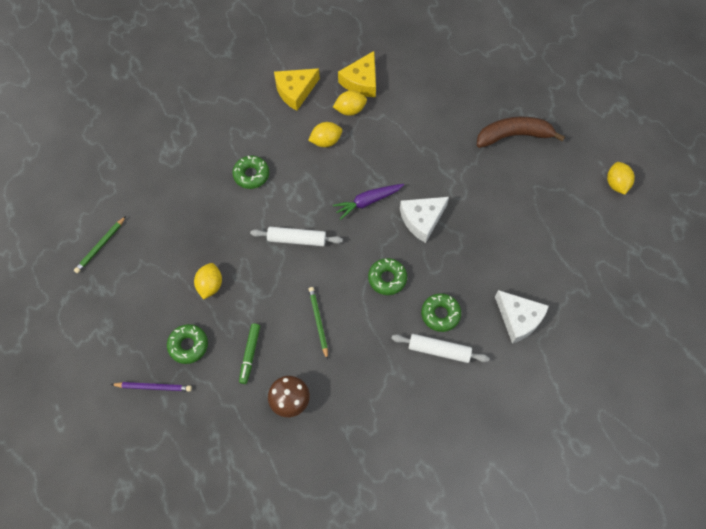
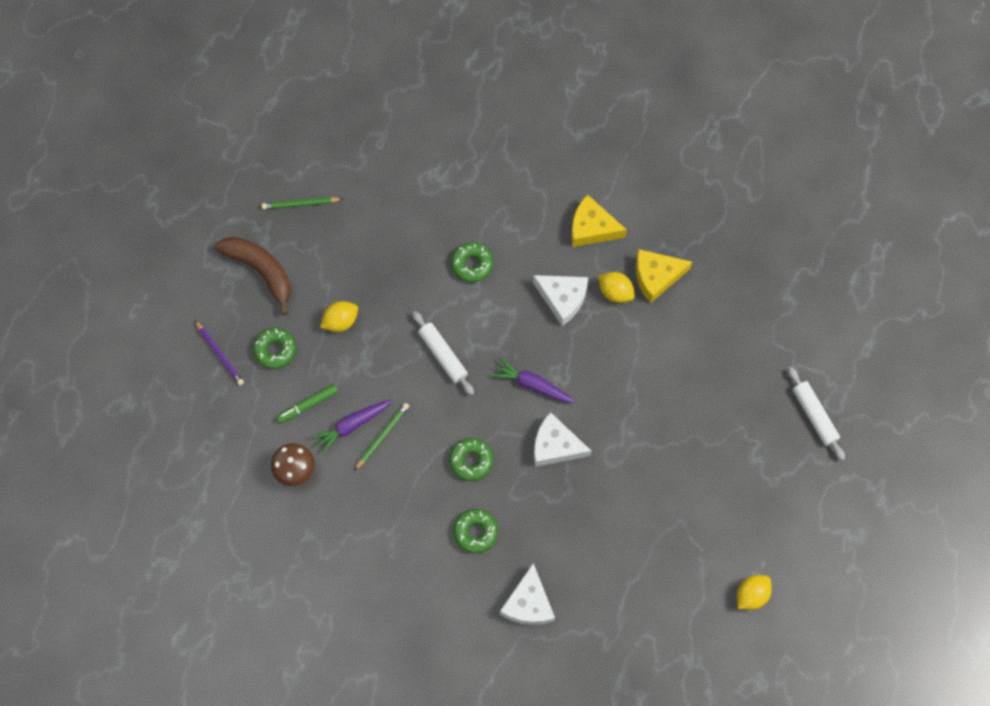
camera: 50 degrees right, 5 degrees up
(292, 336) = (352, 425): none -> purple carrot
(326, 141) = (562, 298): yellow lemon -> white cheese
(439, 350) = (440, 556): white rolling pin -> white rolling pin (814, 415)
(514, 136) = (721, 461): brown banana -> brown banana (261, 271)

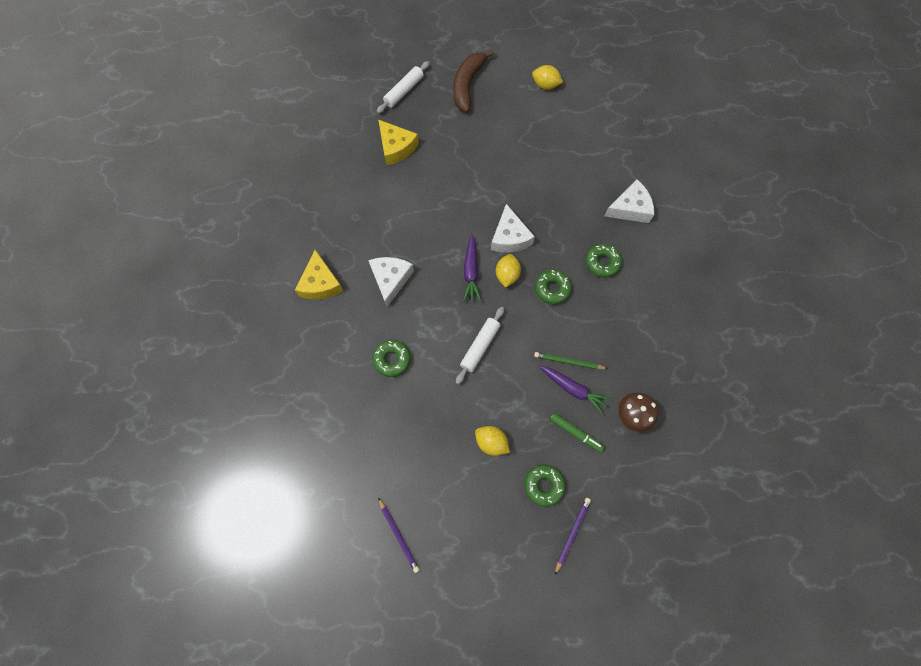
camera: 115 degrees left, 0 degrees up
(261, 271) = (479, 538): brown banana -> brown banana (467, 85)
(300, 204) = (399, 535): green pencil -> purple pencil
(615, 292) = (368, 245): yellow lemon -> yellow lemon (507, 275)
(656, 277) = (343, 222): yellow cheese -> yellow cheese (396, 147)

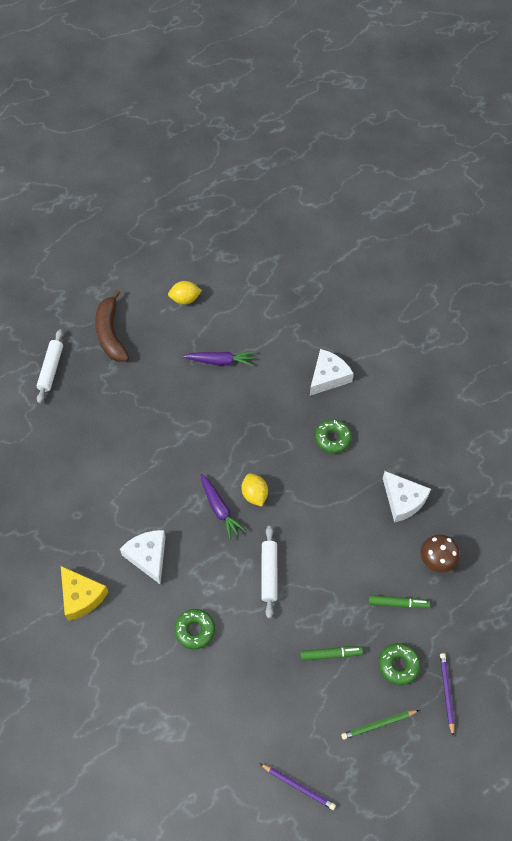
camera: 30 degrees left, 10 degrees down
(396, 147) = (76, 427): yellow cheese -> none
(491, 442) = (330, 654): yellow lemon -> green marker
(509, 237) = (236, 458): white cheese -> white cheese (403, 500)
(552, 289) = (302, 485): green donut -> none
(568, 362) = (355, 543): green pencil -> green pencil (378, 725)
(573, 389) = (373, 566): purple carrot -> purple carrot (220, 361)

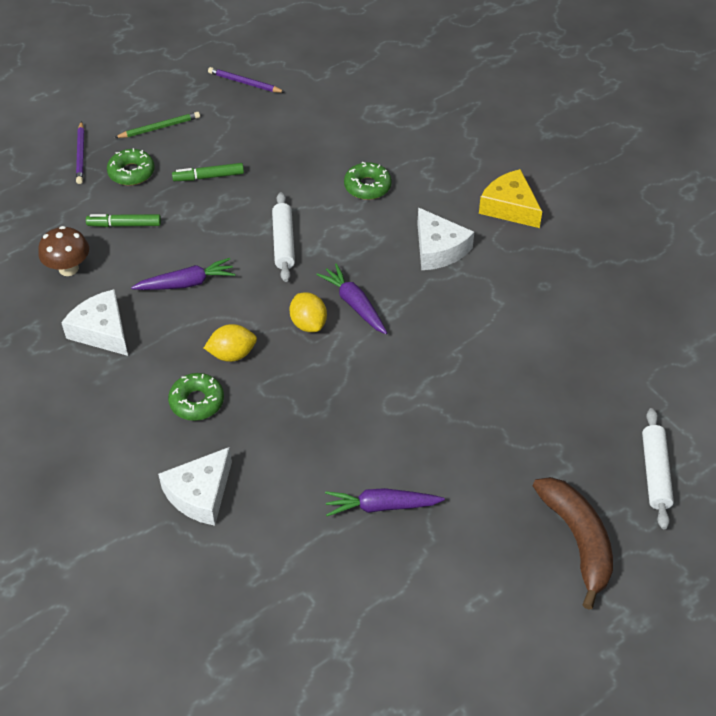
camera: 175 degrees right, 10 degrees down
(185, 299) = (462, 617): yellow lemon -> yellow lemon (232, 354)
(344, 539) = (186, 283): none -> purple carrot

